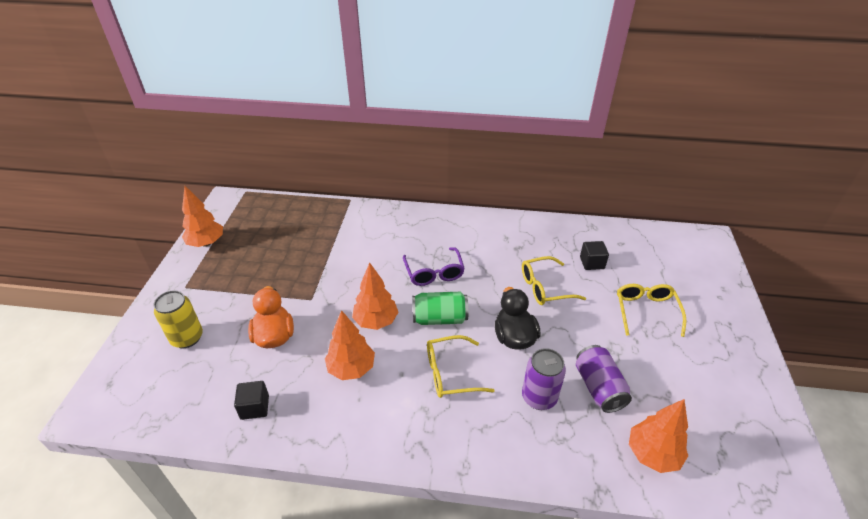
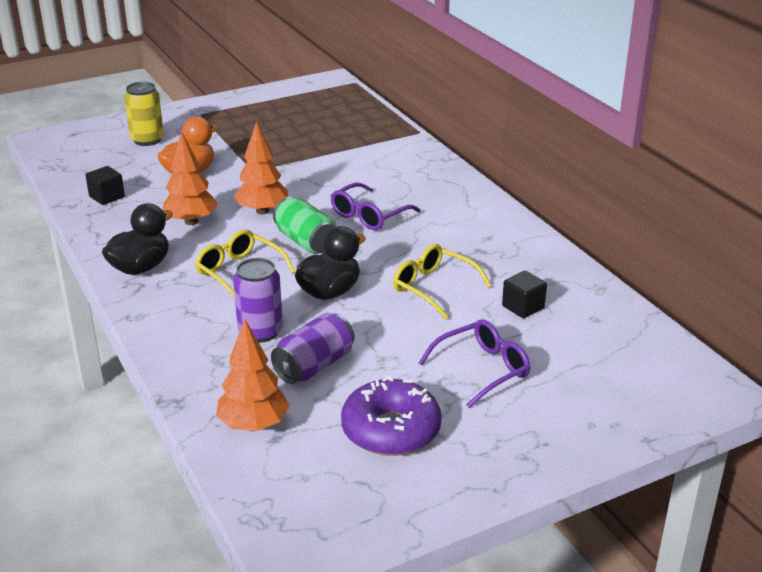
camera: 55 degrees right, 10 degrees down
(206, 243) = (263, 98): orange tree -> none
(393, 432) = (140, 267): none -> black duck
(646, 312) = (481, 370): yellow glasses -> purple glasses
(689, 383) = (391, 430): none -> purple donut

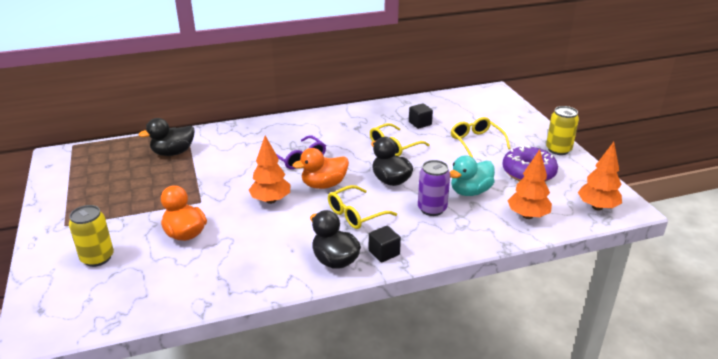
camera: 80 degrees left, 0 degrees up
(107, 197) = (203, 282): black cube -> black cube (384, 253)
(191, 221) = (271, 234): orange tree -> orange tree (597, 207)
(306, 242) = (324, 185): green can -> orange duck
(314, 366) = (470, 191): purple can -> turquoise duck
(356, 136) = (173, 153): none -> black duck
(481, 370) = (476, 142): purple glasses -> yellow glasses
(491, 473) = (558, 150): none -> yellow can

